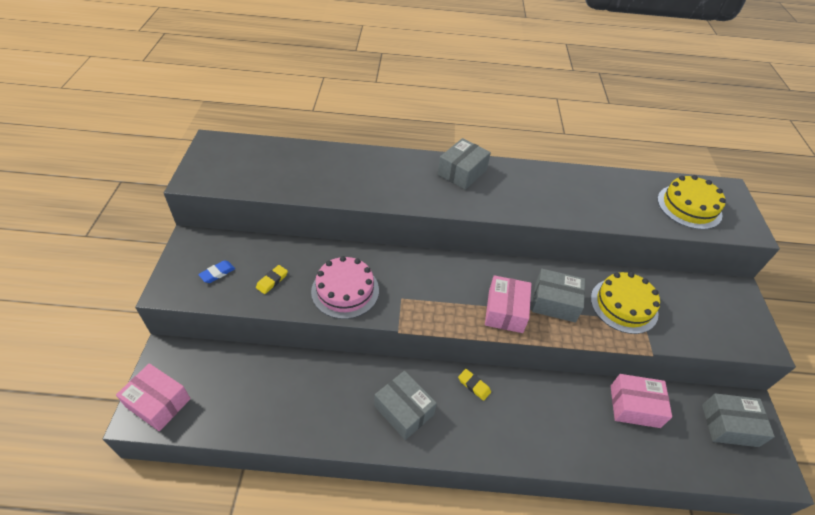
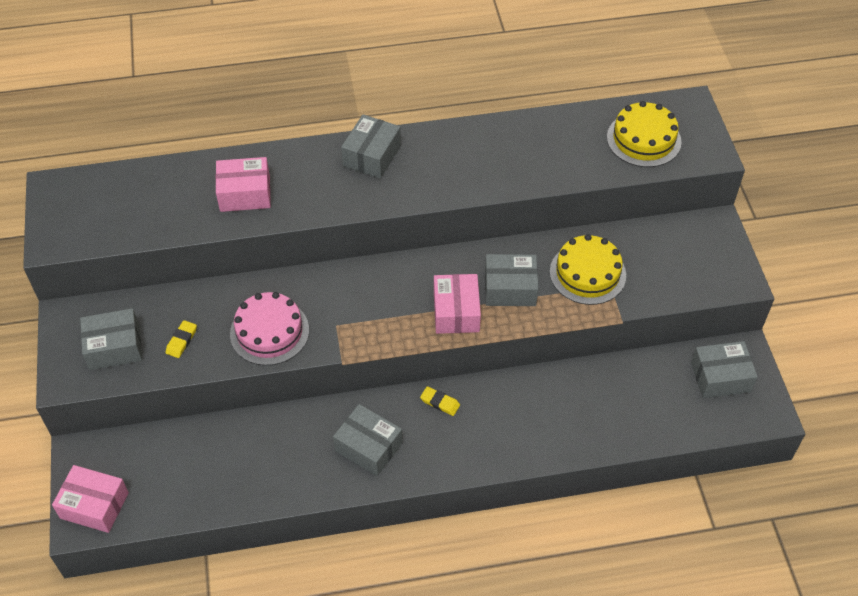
camera: 10 degrees left, 5 degrees up
(217, 273) = (114, 347): blue eraser -> grey box
(634, 406) = (618, 382): pink box -> pink box (245, 194)

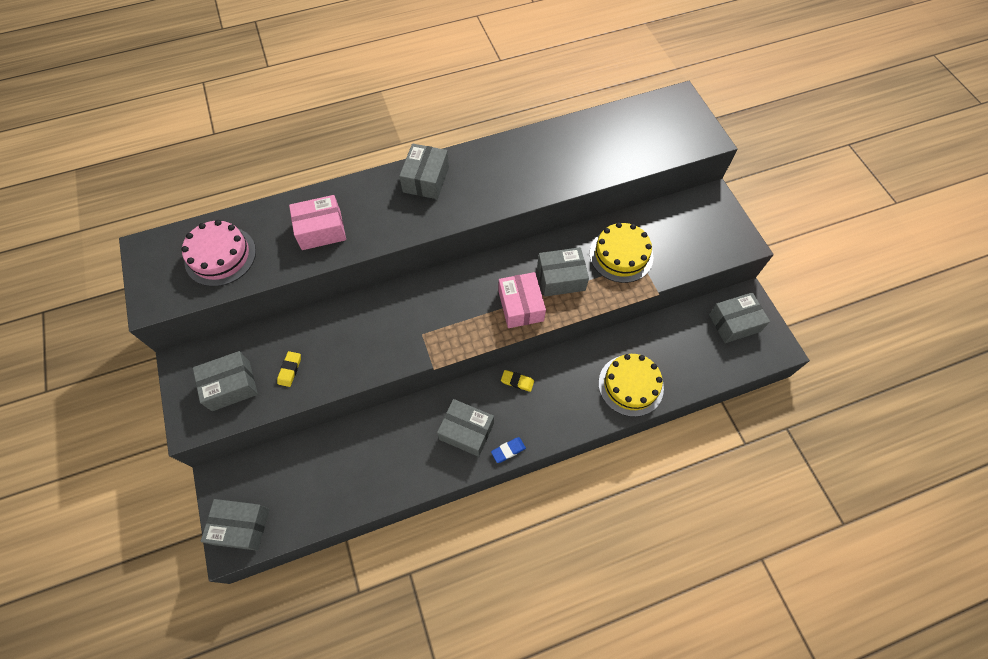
camera: 10 degrees left, 10 degrees up
(94, 505) = (241, 526): pink box -> grey box
(269, 332) = (365, 349): pink cake -> pink cake (220, 256)
(413, 475) = (508, 450): none -> blue eraser
(643, 139) = (650, 133): yellow cake -> yellow cake (630, 385)

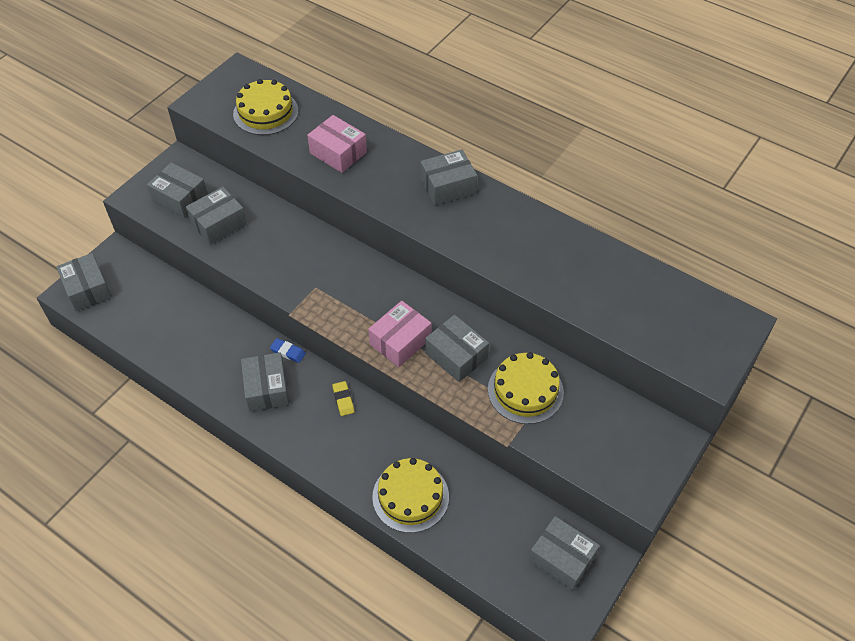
camera: 55 degrees right, 10 degrees down
(220, 256) = (265, 112): pink cake -> yellow cake
(290, 370) = (218, 224): yellow eraser -> grey box
(508, 450) = (270, 431): blue eraser -> blue eraser (288, 352)

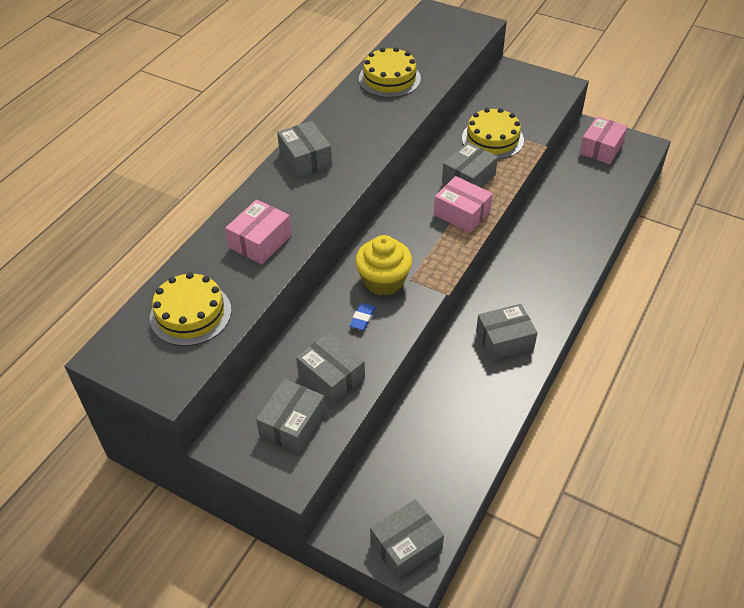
camera: 95 degrees left, 5 degrees down
(288, 352) = (458, 330): blue eraser -> blue eraser (362, 318)
(318, 267) = (383, 281): none -> yellow cupcake
(343, 400) = (501, 282): yellow eraser -> none
(410, 496) = (581, 229): yellow cake -> yellow cake (389, 79)
(561, 559) = (601, 148): grey box -> pink box

